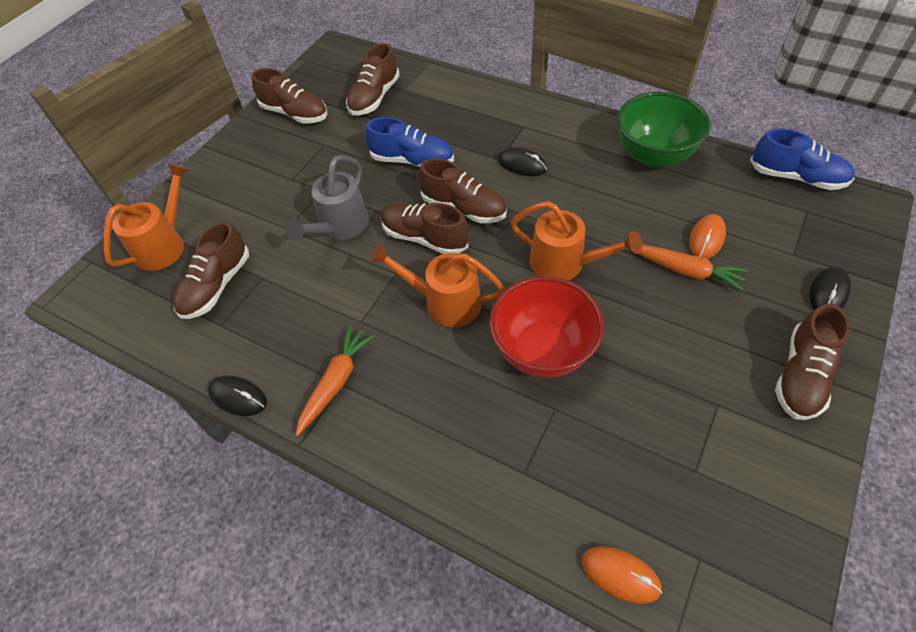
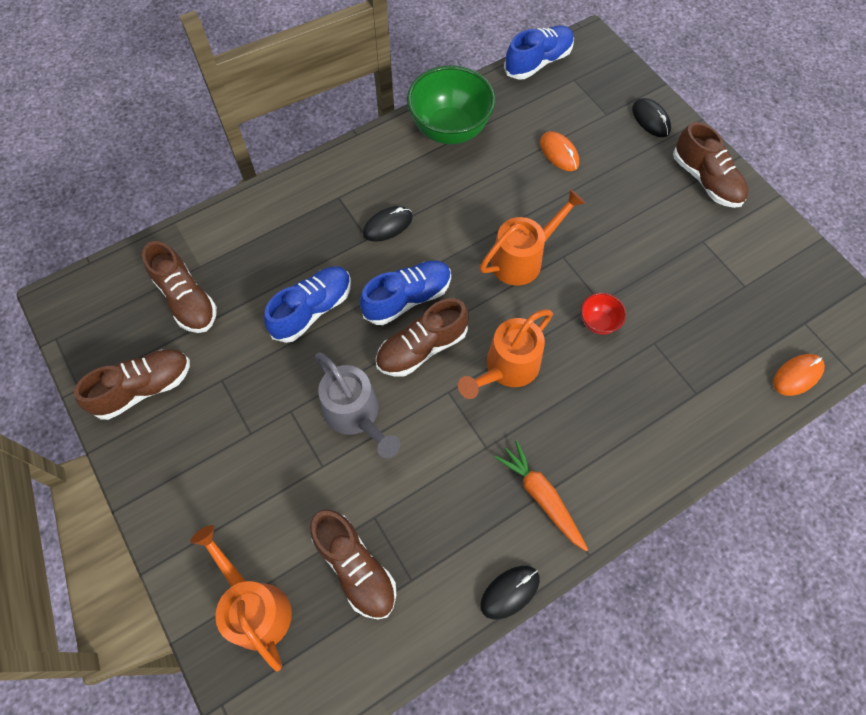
camera: 65 degrees left, 10 degrees up
(463, 208) = (407, 298): brown shoe -> blue shoe
(542, 351) = (598, 322): red bowl -> red bowl, size x0.46
(685, 270) = (580, 185): orange carrot -> none

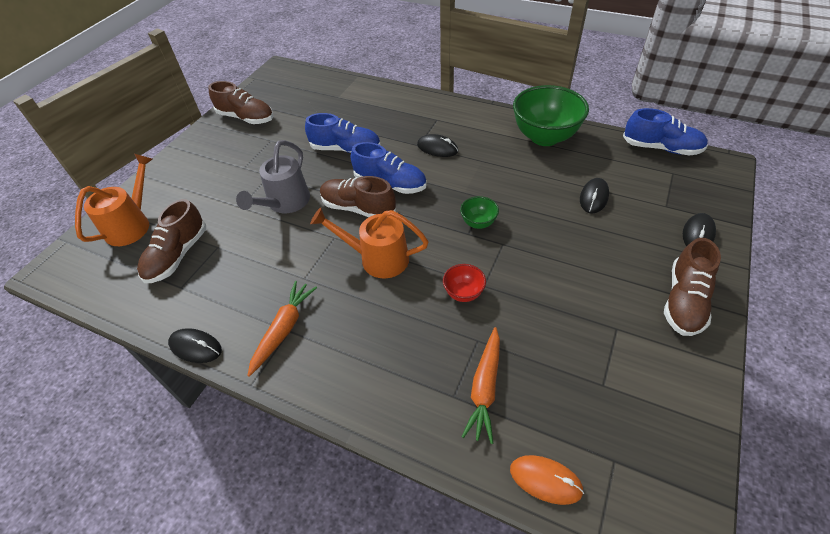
camera: 60 degrees right, 15 degrees down
(186, 299) = (313, 103): brown shoe -> none
(523, 258) = (478, 223): orange watering can -> green bowl
(559, 153) = (594, 197): orange mouse -> black mouse
(702, 367) = (485, 388): none -> orange carrot

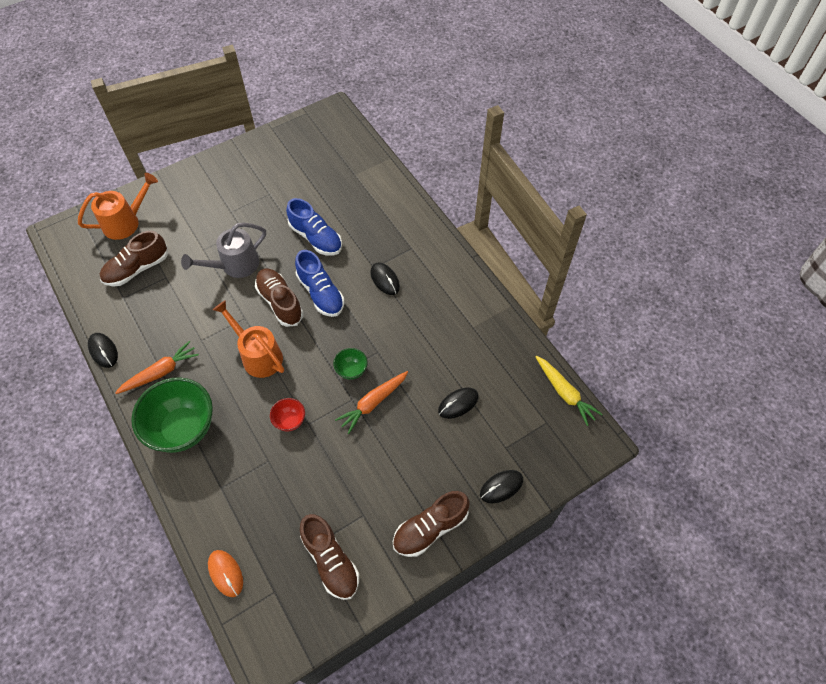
camera: 30 degrees right, 10 degrees up
(246, 118) = (268, 157): brown shoe -> brown shoe (330, 560)
(485, 388) = (243, 496): orange carrot -> orange carrot (373, 403)
(544, 137) = (480, 321): green bowl -> green bowl (183, 428)
(661, 148) = (565, 393): blue shoe -> yellow carrot

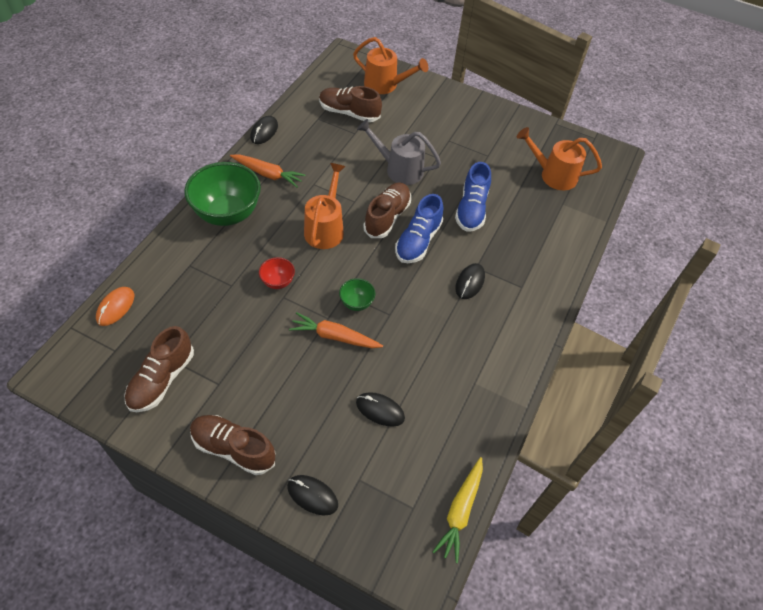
camera: 55 degrees right, 5 degrees down
(322, 163) = (553, 175): none -> orange watering can

